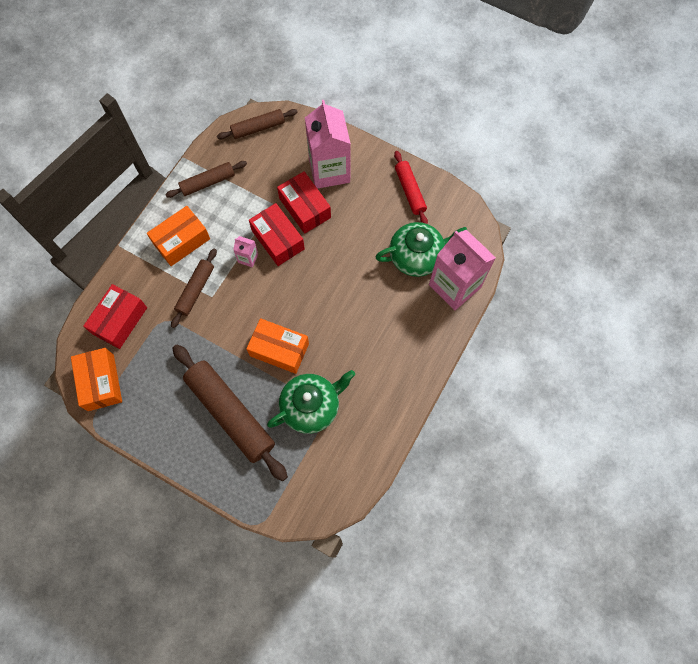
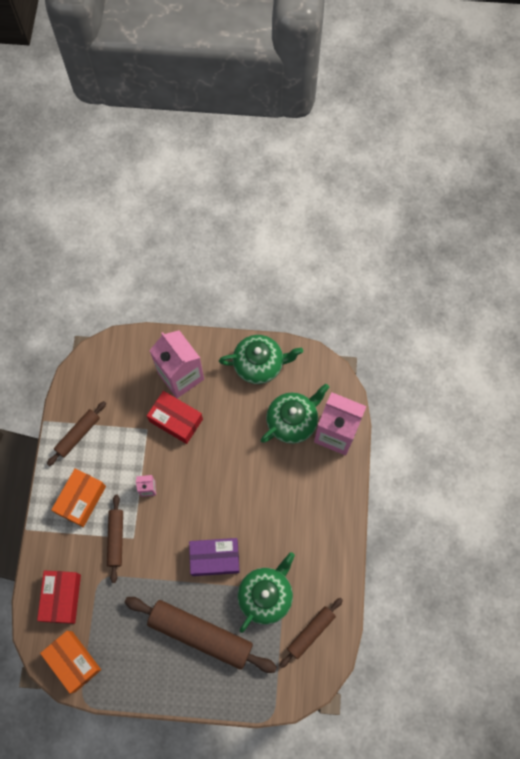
camera: 25 degrees left, 0 degrees up
(258, 128) = (98, 363): brown rolling pin -> brown rolling pin (311, 632)
(278, 240) = (166, 460): red box -> none
(279, 349) = (215, 558): orange box -> purple box
(410, 191) = (259, 364): red rolling pin -> green teapot

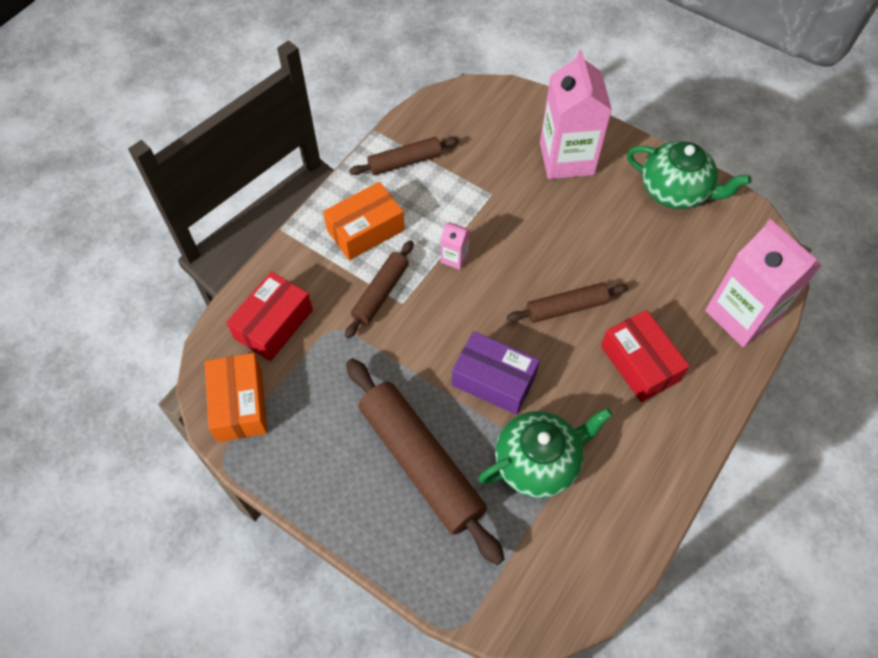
camera: 30 degrees right, 10 degrees down
(176, 420) = (533, 201): red box -> red box (639, 363)
(292, 421) = (687, 273): green teapot -> none
(311, 632) = (577, 546): brown rolling pin -> brown rolling pin (566, 307)

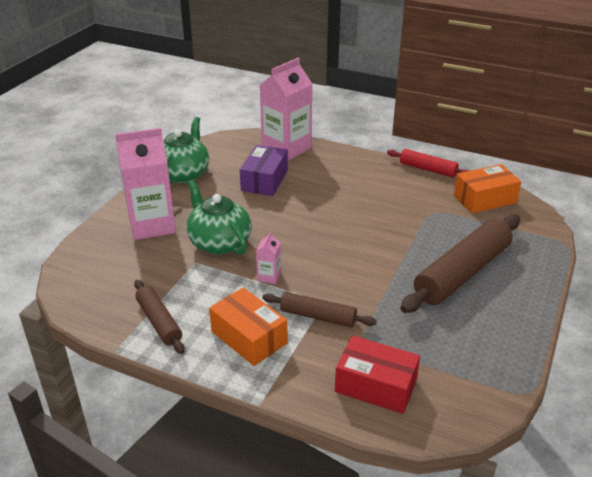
camera: 100 degrees left, 25 degrees down
(240, 404) = (469, 392): orange box -> orange box (484, 199)
(494, 380) = (377, 245): purple box -> purple box (264, 180)
(538, 462) = (432, 220): green teapot -> green teapot (219, 242)
(566, 307) = (302, 216): brown rolling pin -> none
(639, 363) = (338, 184): red box -> none
(674, 498) = (427, 169): none -> red rolling pin

